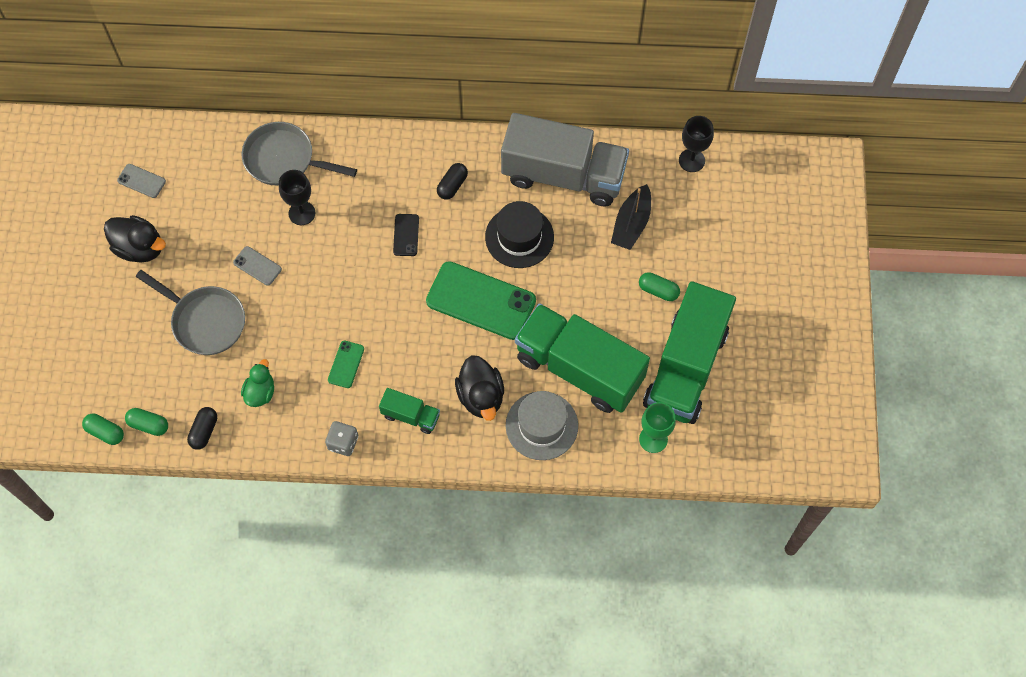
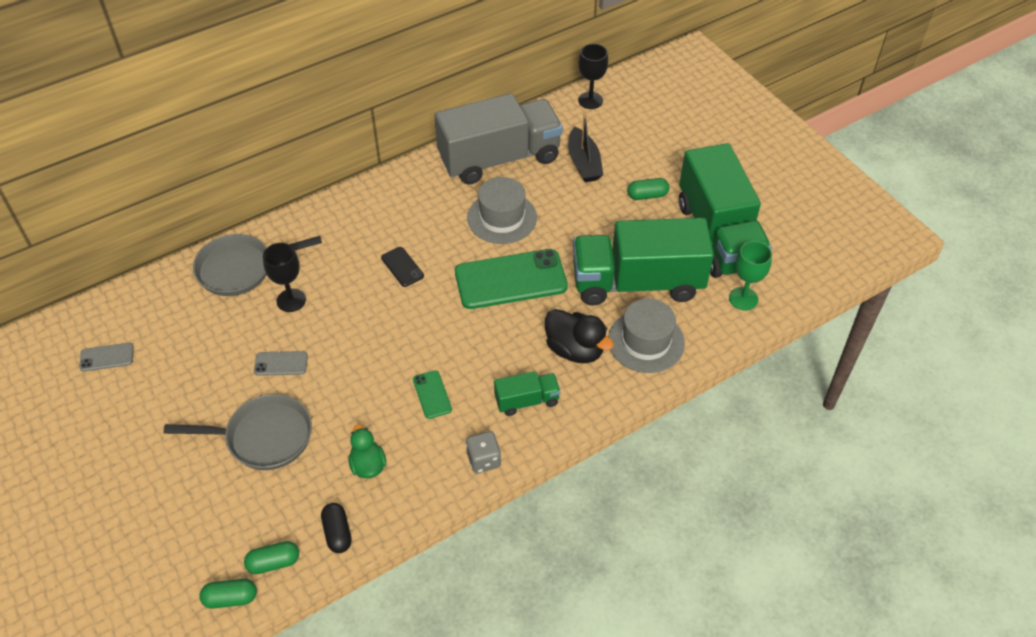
camera: 35 degrees left, 15 degrees down
(140, 248) = (146, 413): black duck -> none
(452, 185) = (412, 211): black capsule -> none
(519, 237) = (502, 218): black hat -> grey hat

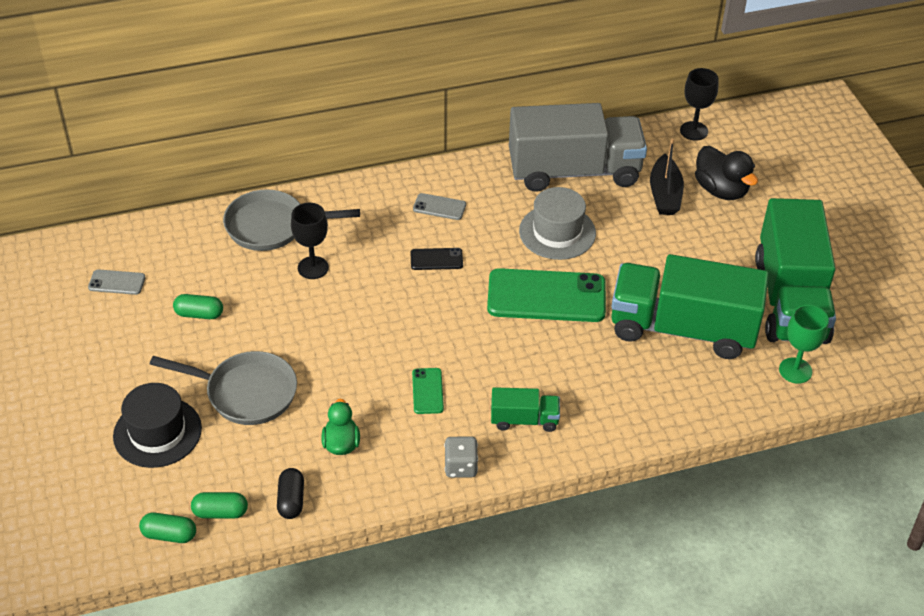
camera: 15 degrees right, 5 degrees down
(189, 498) = (157, 432): none -> black hat
(281, 363) = (284, 326): grey phone -> grey phone (439, 207)
(402, 267) = (436, 259): black phone -> black phone turned 75 degrees counterclockwise
(575, 350) = (592, 381): black duck -> black duck (721, 190)
(646, 341) = (672, 390): grey hat -> none
(647, 195) = (724, 242): green capsule -> green capsule (199, 314)

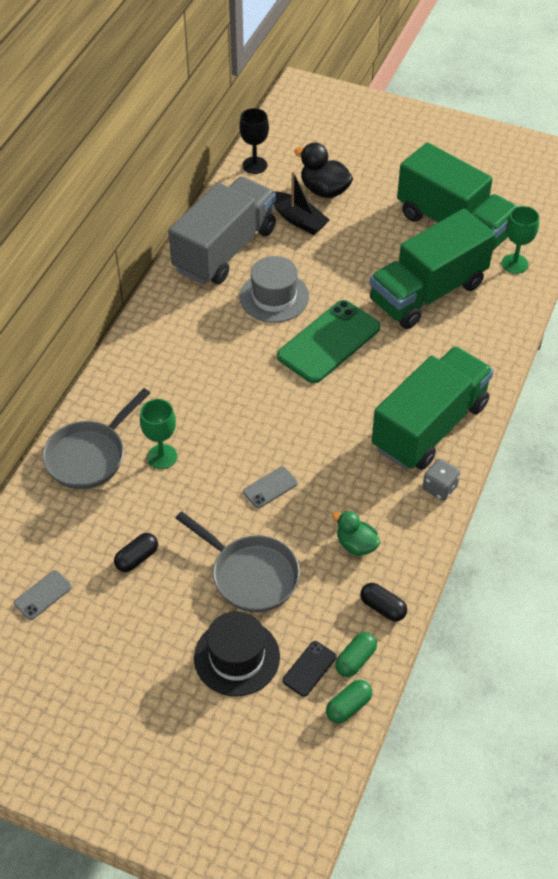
camera: 50 degrees left, 5 degrees up
(199, 314) = (137, 558): green capsule -> black capsule
(246, 393) = (250, 575): grey pan -> grey pan turned 75 degrees clockwise
(313, 268) = (162, 457): black goblet -> green goblet
(427, 391) = (353, 463): green phone -> none
(436, 259) = (230, 379): black phone -> black phone (309, 669)
(439, 207) = (179, 344): grey phone -> grey phone (270, 487)
(524, 420) = (429, 426): green truck -> green truck, size x2.25
(721, 190) = (324, 190): black duck -> black duck turned 150 degrees counterclockwise

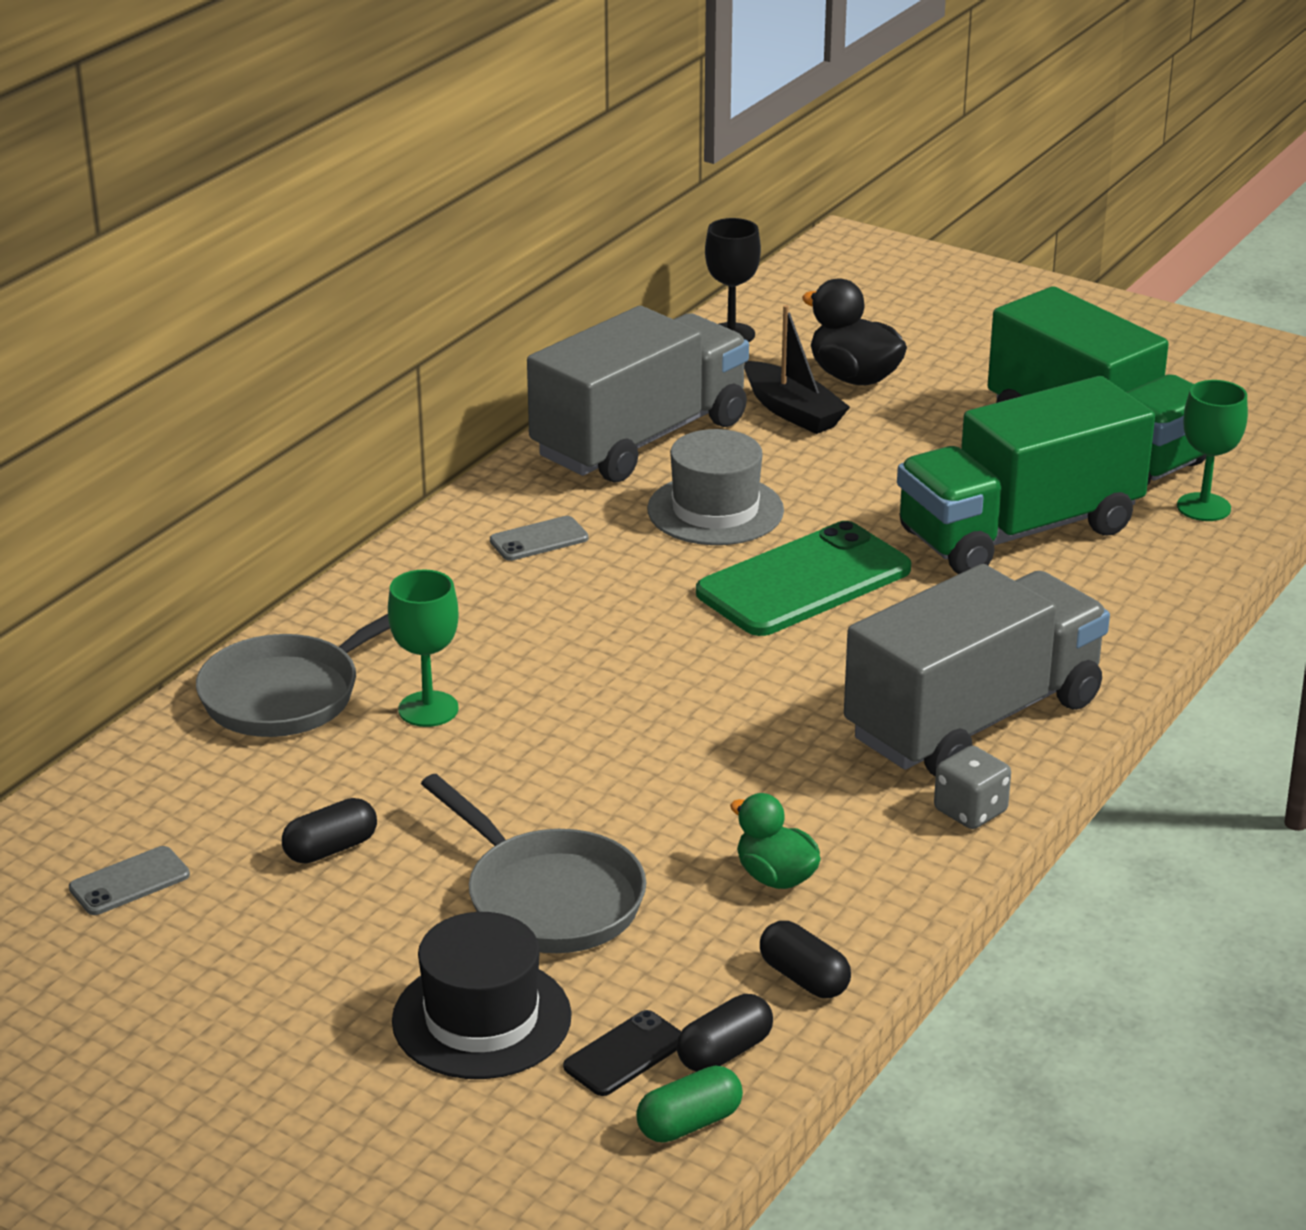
camera: 10 degrees right, 20 degrees down
(270, 487) = (626, 775): grey phone -> grey phone (539, 539)
(355, 660) = (724, 1052): green capsule -> black capsule
(429, 426) = (973, 719): green truck -> grey truck

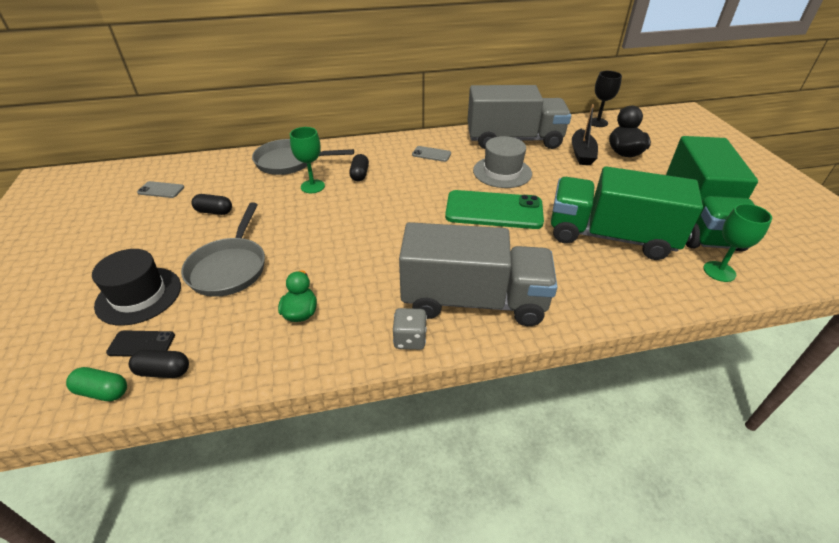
camera: 45 degrees right, 10 degrees up
(804, 978) = (237, 363): black capsule -> black capsule (359, 174)

